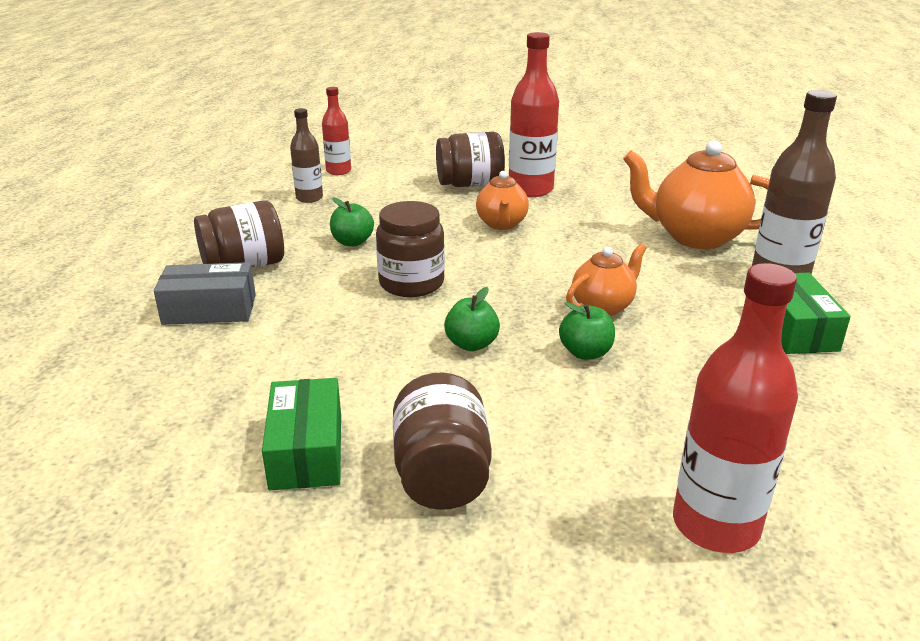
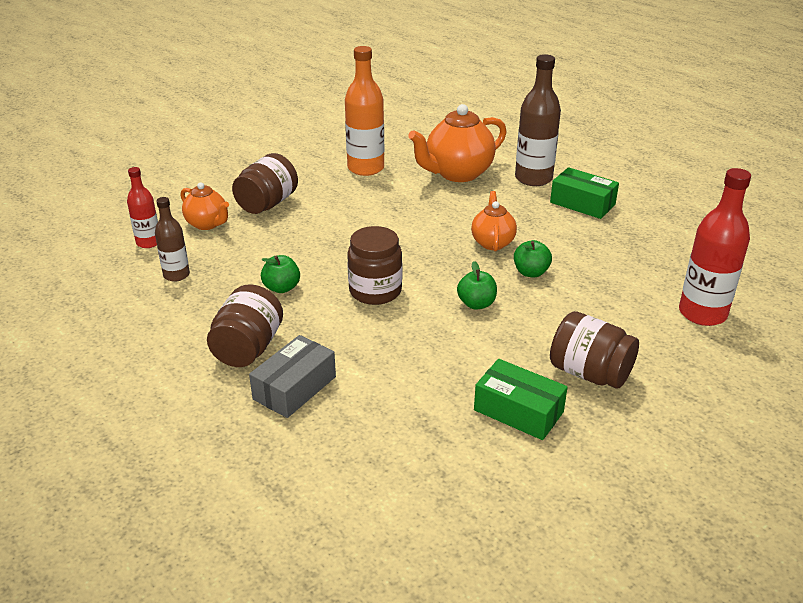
camera: 50 degrees left, 5 degrees up
(501, 224) = (345, 222): orange teapot -> orange teapot (207, 224)
(530, 189) = (313, 188): red bottle -> none
(609, 195) = (365, 168): none -> orange bottle

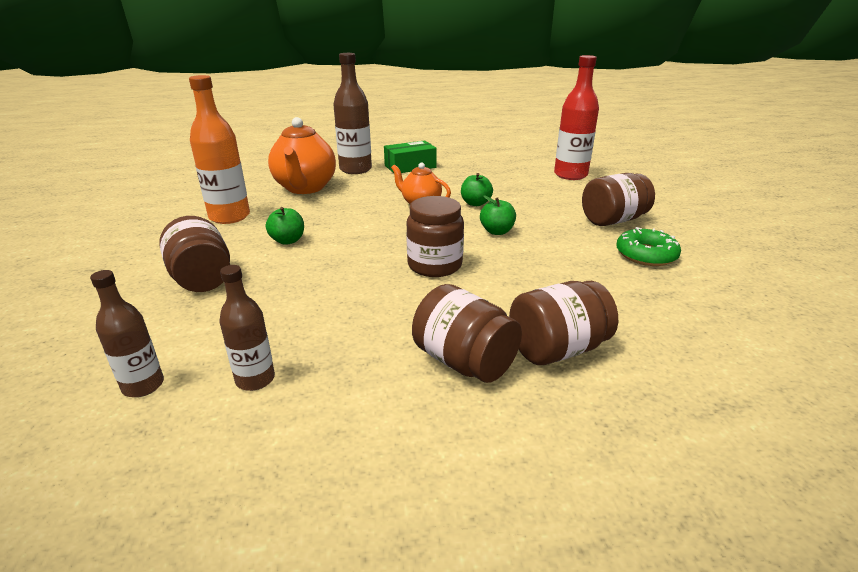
camera: 60 degrees left, 5 degrees down
(148, 242) = (143, 386): red bottle -> brown bottle
(207, 224) = (177, 327): orange teapot -> none
(281, 288) = (373, 311): green apple -> green apple (288, 240)
(294, 388) = (557, 349): grey box -> brown jar
(518, 411) = (646, 255): green box -> green donut

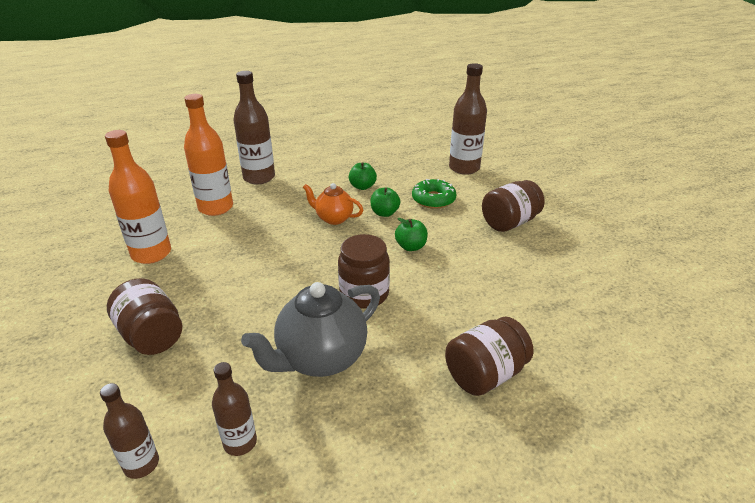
camera: 10 degrees left, 5 degrees up
(288, 240) = (219, 279): green apple -> green apple (362, 186)
(305, 188) = (216, 207): orange teapot -> orange bottle
(370, 315) = (321, 358): none -> grey teapot
(410, 166) = (312, 169): green box -> none
(464, 361) = (412, 398): brown jar -> none
(570, 175) = (464, 168): red bottle -> brown bottle
(646, 255) = (542, 261): green donut -> green donut (433, 199)

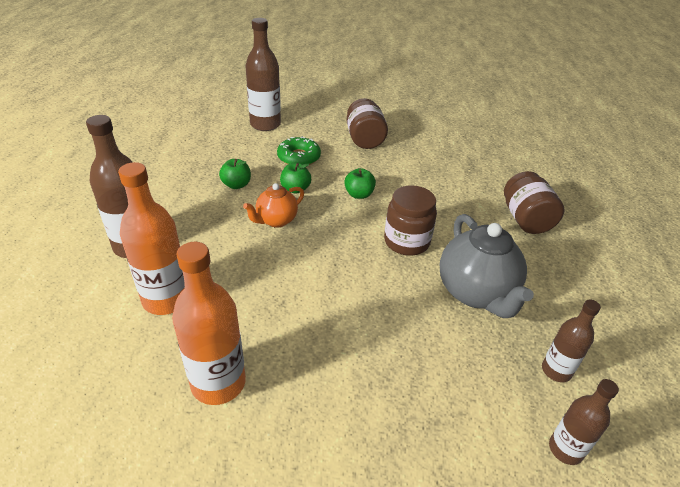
camera: 65 degrees left, 5 degrees up
(152, 335) = (384, 410): brown jar -> none

